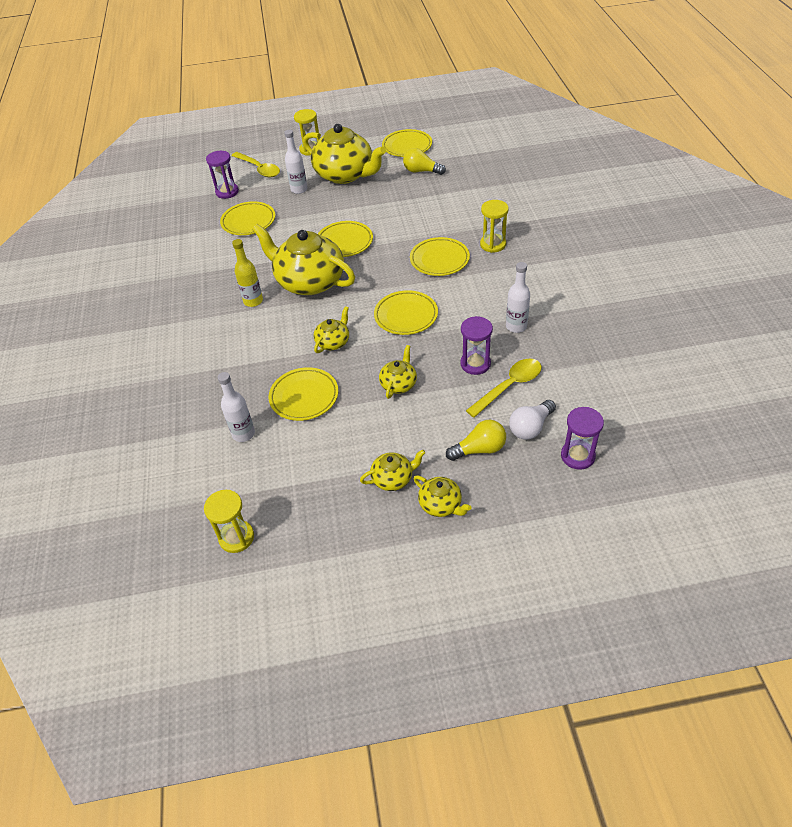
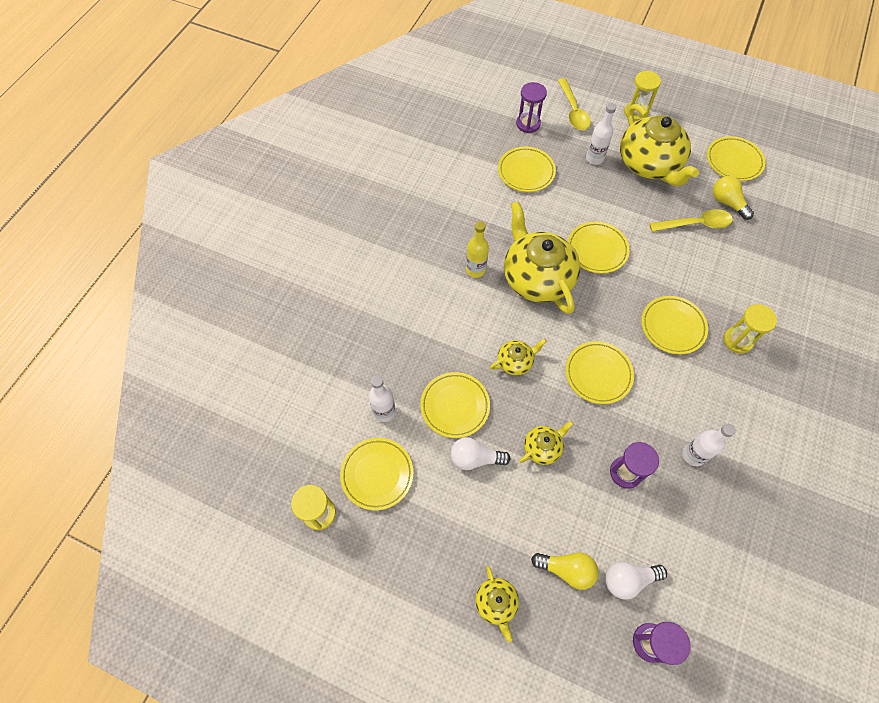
camera: 30 degrees right, 15 degrees up
(270, 480) = (377, 474): none -> yellow plate
(348, 421) = (475, 458): none -> white light bulb
(393, 478) = (474, 546): yellow teapot -> none
(509, 386) = (639, 520): yellow spoon -> yellow spoon (695, 224)

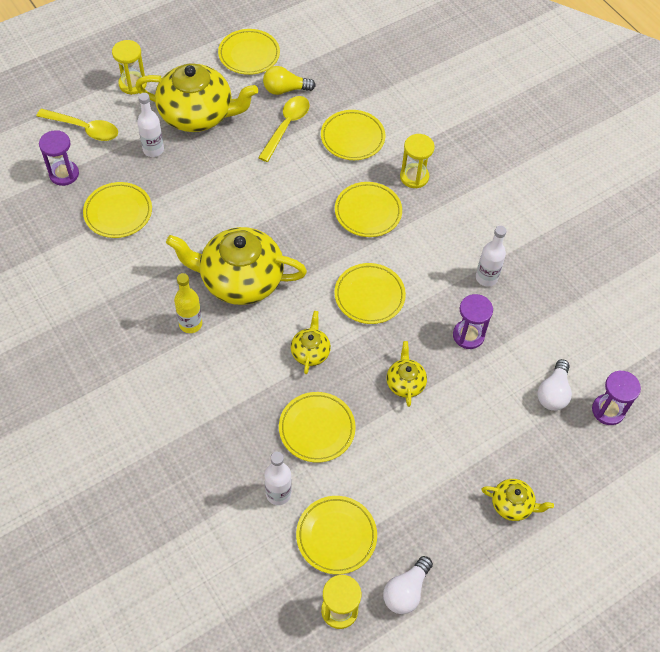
camera: 60 degrees left, 5 degrees down
(475, 458) = (378, 443): white light bulb -> white light bulb (406, 591)
(567, 569) = (518, 433): yellow light bulb -> none
(597, 249) = (250, 214): yellow plate -> yellow plate (352, 138)

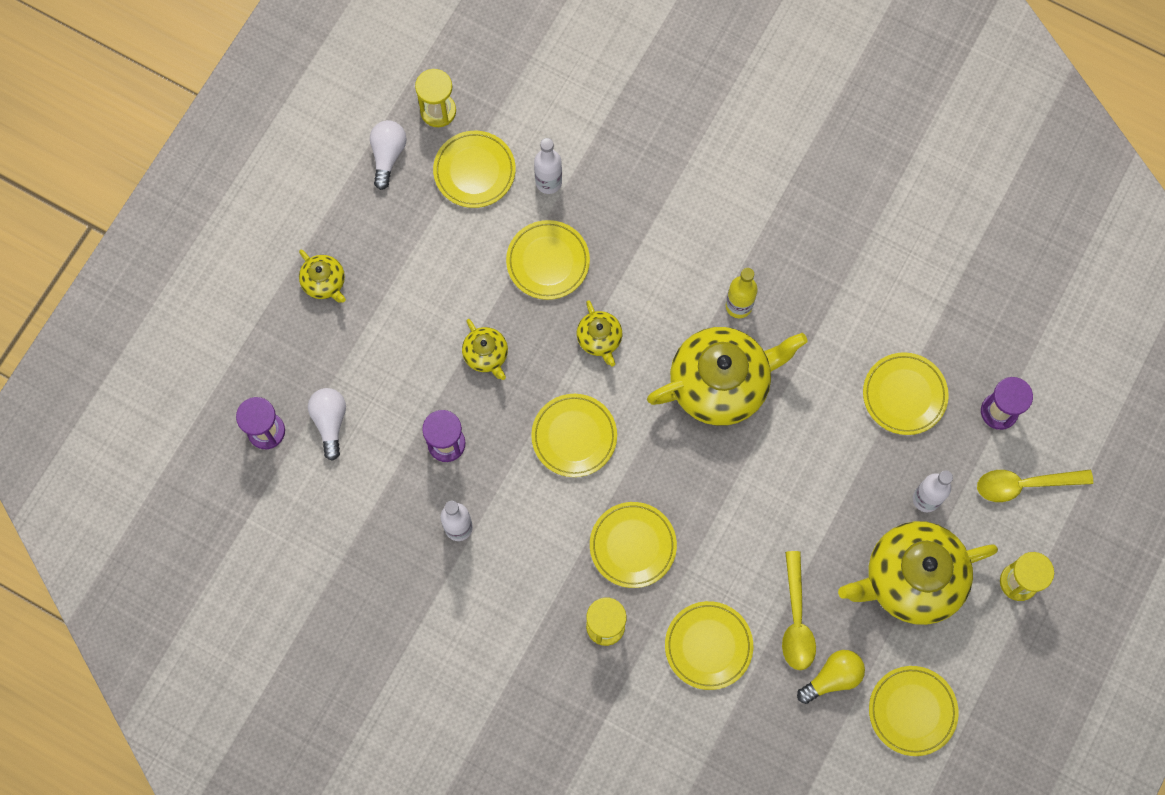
camera: 155 degrees right, 15 degrees up
(512, 505) = (324, 282): yellow teapot -> yellow teapot turned 120 degrees counterclockwise

